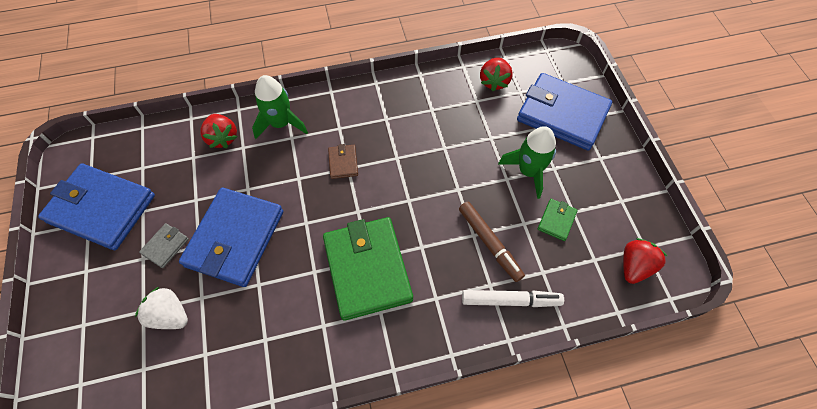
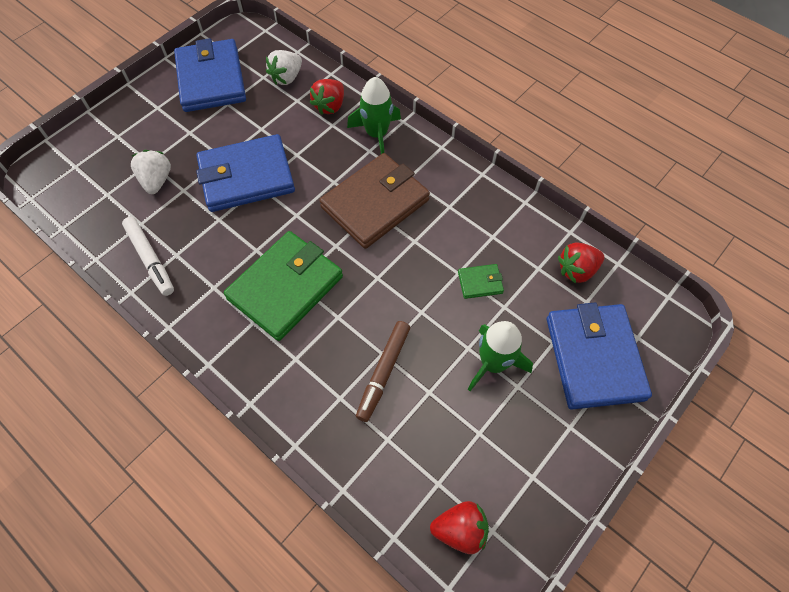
camera: 55 degrees right, 0 degrees up
(162, 151) = (286, 78): none -> white strawberry
(165, 246) = (208, 138): grey wallet -> none
(343, 163) = (375, 203): brown wallet -> brown wallet, size x2.34
(510, 300) = (336, 425): white marker -> white marker (150, 259)
(556, 220) = (456, 421): green wallet -> green wallet (480, 282)

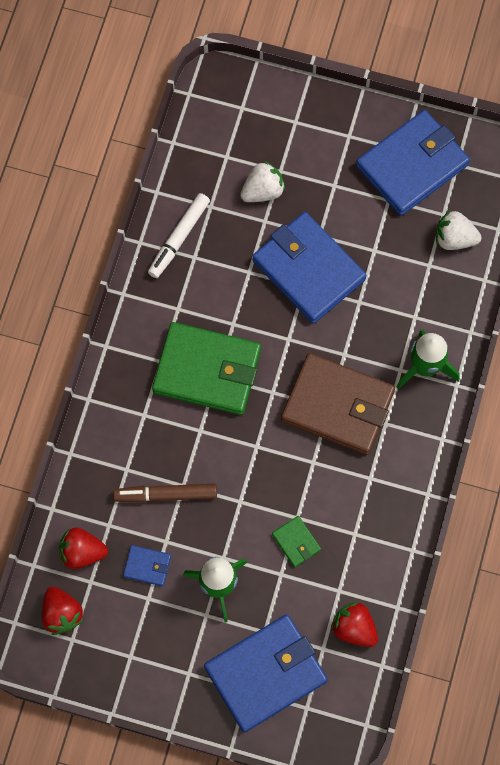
camera: 65 degrees right, 10 degrees up
(330, 106) = (438, 302): red strawberry -> red strawberry (82, 552)
(446, 420) = (147, 566): none -> blue wallet

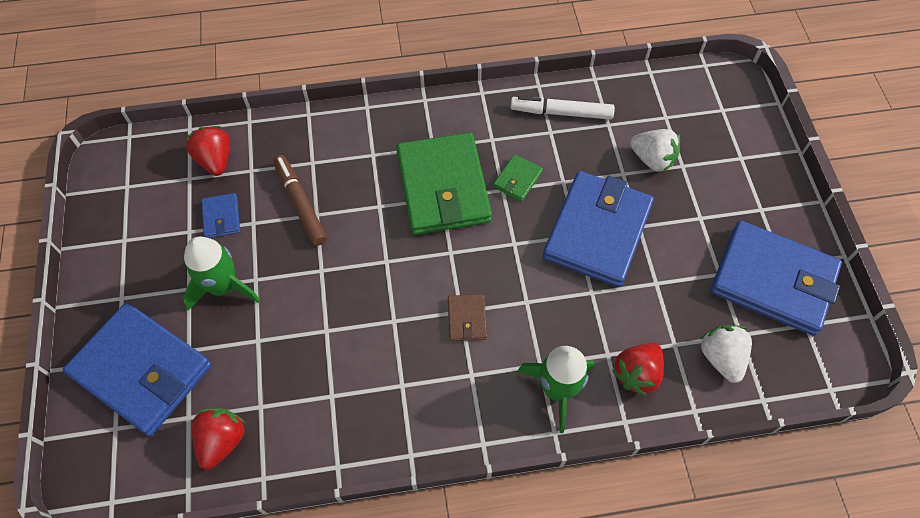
camera: 65 degrees right, 10 degrees down
(62, 614) = (149, 168): red strawberry -> red strawberry (637, 373)
(296, 542) = (298, 340): green wallet -> green wallet (517, 179)
(337, 406) = (467, 319): brown wallet -> brown wallet, size x0.43

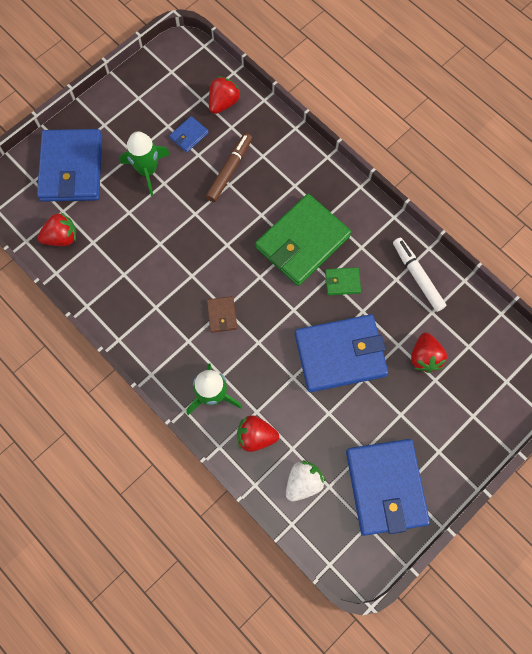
camera: 55 degrees right, 10 degrees up
(467, 319) = (222, 315): brown wallet -> brown wallet turned 60 degrees counterclockwise
(652, 159) = (424, 357): white strawberry -> red strawberry

